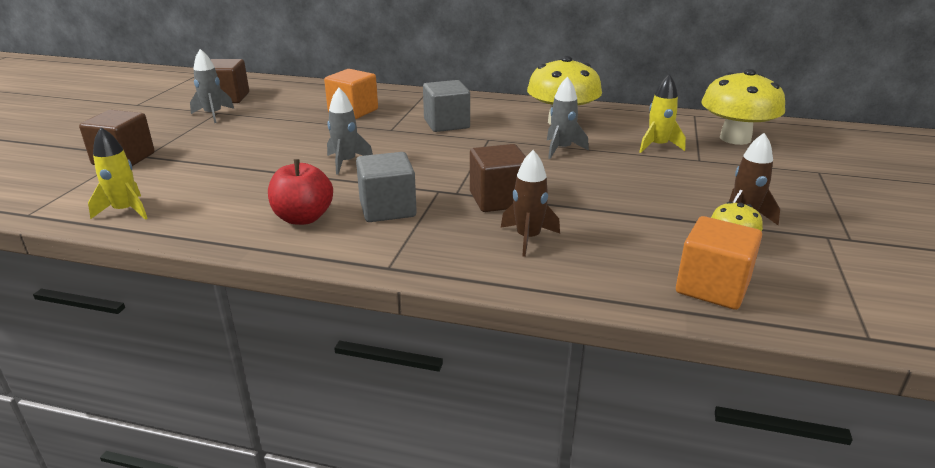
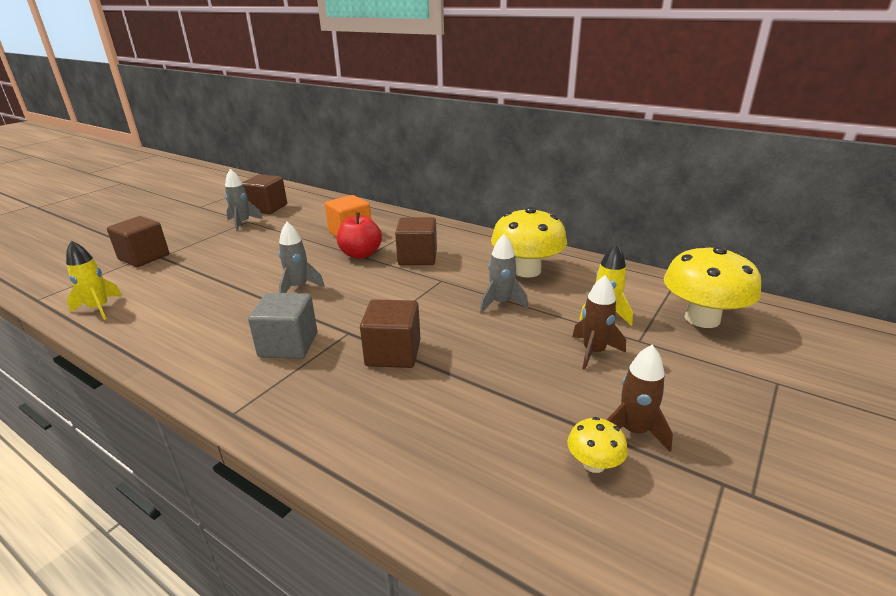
camera: 20 degrees right, 0 degrees up
(303, 218) = (214, 341): red apple -> red apple (361, 254)
(446, 124) = (417, 257): grey cube -> brown cube
(528, 238) = (382, 407): brown rocket -> brown rocket (594, 352)
(712, 287) = (524, 524): orange cube -> none

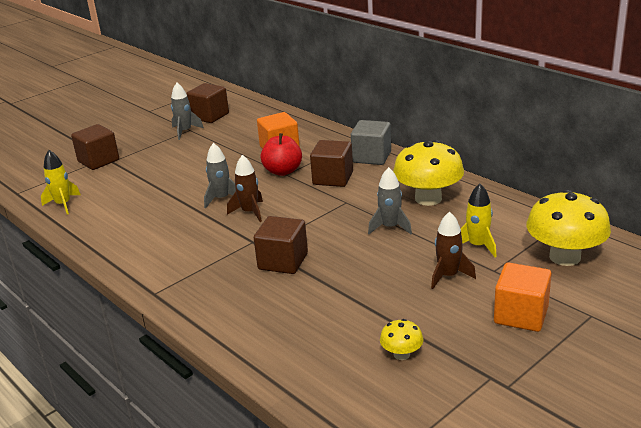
camera: 15 degrees right, 0 degrees up
(288, 345) = (203, 247): grey cube -> grey cube (371, 157)
(634, 431) = (445, 337): brown rocket -> brown rocket (250, 212)
(702, 391) = (521, 315): none -> orange cube

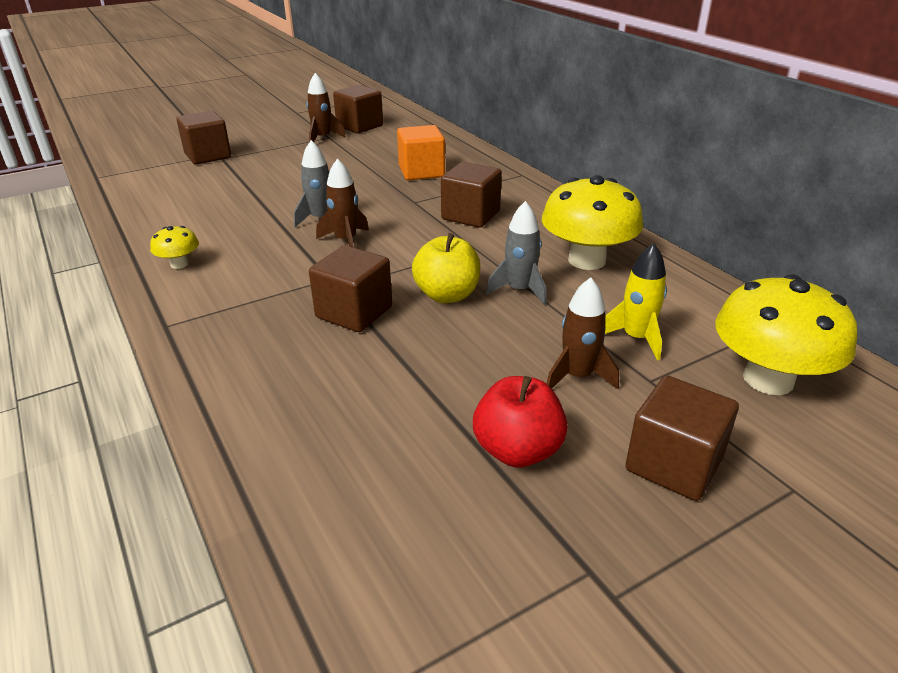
camera: 10 degrees right, 5 degrees up
(63, 204) = (136, 197): yellow rocket -> none
(185, 131) = (322, 138): grey rocket -> brown rocket
(283, 171) = (412, 198): red apple -> red apple (517, 450)
(342, 239) = (447, 295): none -> yellow apple
(371, 157) = (531, 197): grey cube -> none
(401, 354) = (458, 493): yellow mushroom -> yellow mushroom (179, 264)
(521, 315) = (673, 464): orange cube -> brown cube

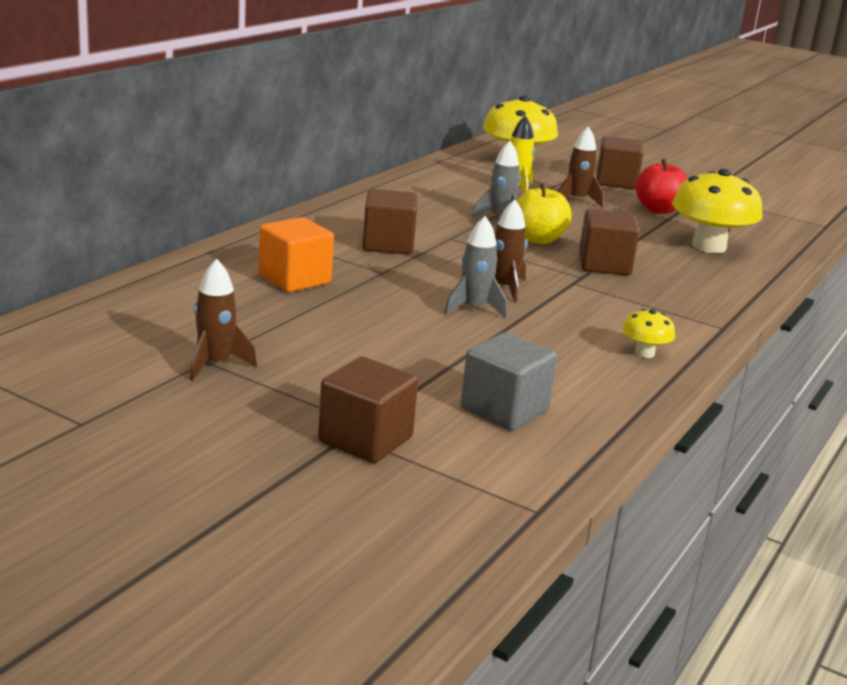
camera: 120 degrees left, 10 degrees down
(184, 193) = (504, 410): none -> grey cube
(359, 126) = (136, 347): brown cube -> none
(587, 260) = (426, 201): yellow mushroom -> yellow mushroom (709, 246)

